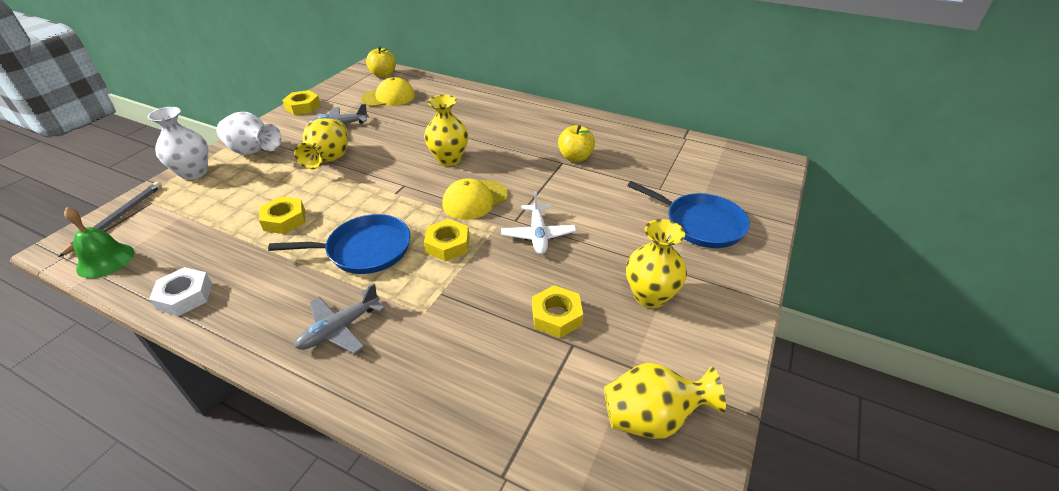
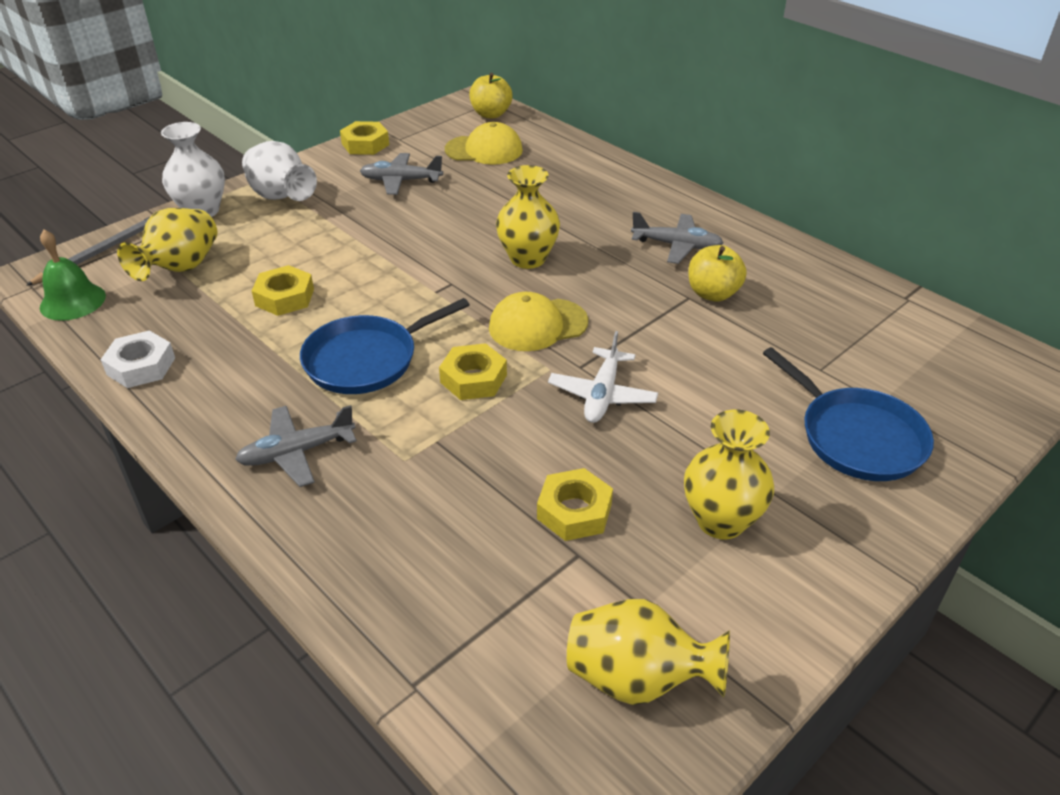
camera: 20 degrees right, 0 degrees up
(329, 159) = (370, 227): yellow vase -> yellow vase (181, 268)
(365, 250) = (366, 360): blue pan -> blue pan turned 135 degrees clockwise
(539, 133) = (676, 246): none -> grey plane

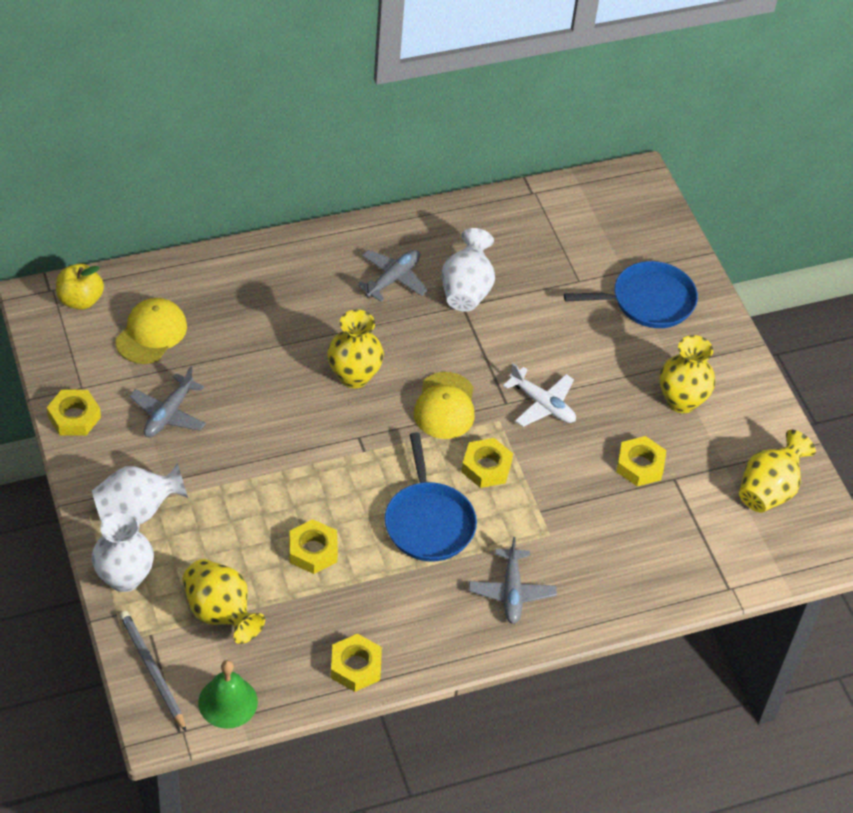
camera: 70 degrees left, 10 degrees up
(141, 366) = (355, 666): white nut -> yellow nut
(713, 293) = (466, 290): yellow apple -> white vase

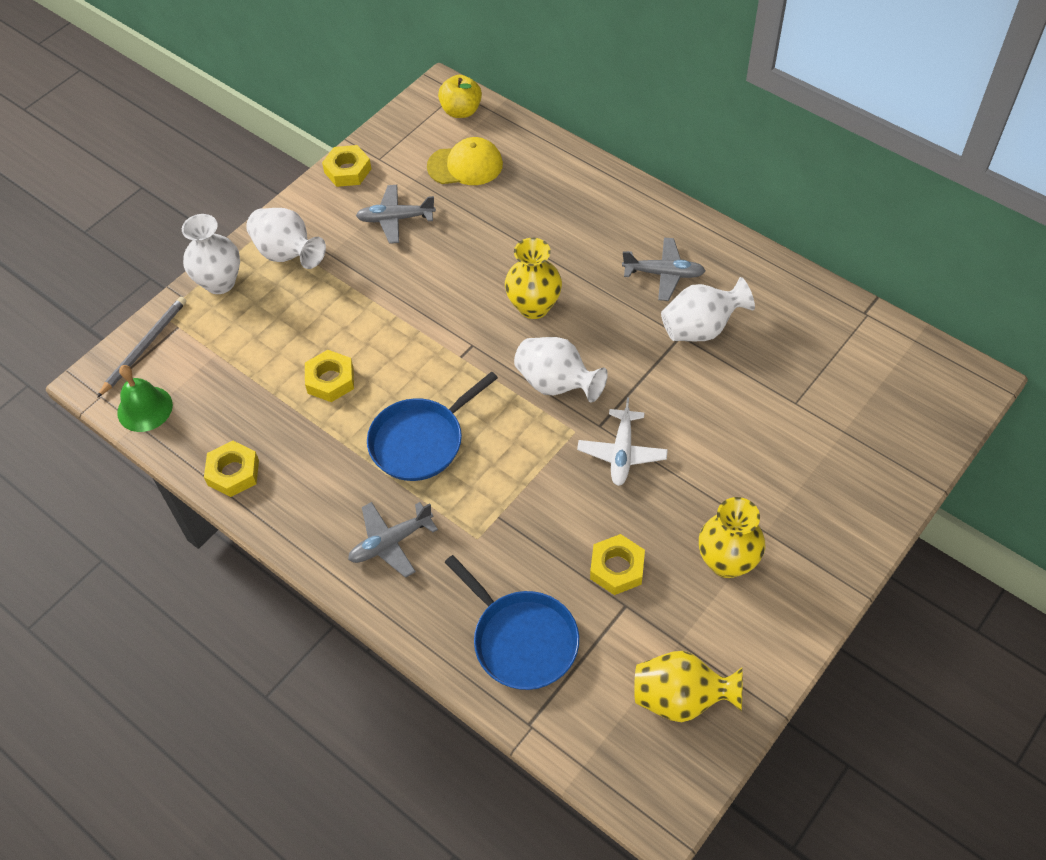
camera: 65 degrees right, 5 degrees up
(220, 613) = (226, 357): yellow vase -> none
(445, 406) = (556, 384): yellow cap -> white vase
(486, 467) = (514, 450): yellow nut -> none
(648, 301) = (826, 469): blue pan -> blue pan (522, 640)

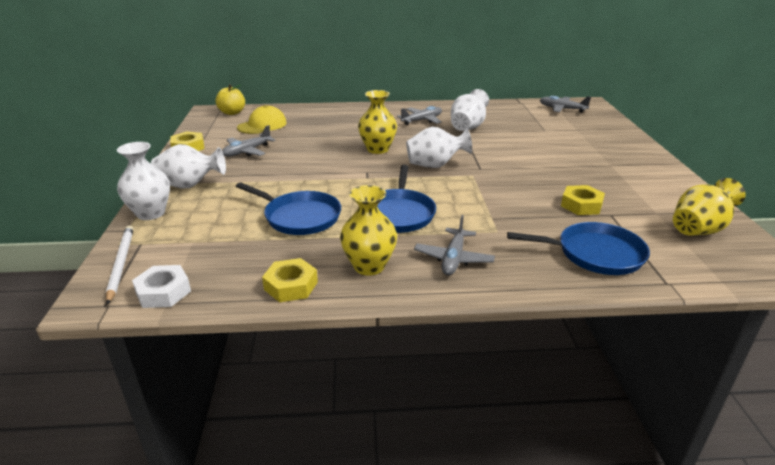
camera: 45 degrees left, 25 degrees down
(145, 347) = (121, 264): grey pencil -> white pencil
(145, 408) = (163, 292): green bell -> white nut
(330, 380) = (299, 217): yellow nut -> blue pan
(622, 453) = (507, 171): white plane -> none
(727, 562) = (617, 180): yellow vase -> yellow vase (369, 266)
(902, 370) = (562, 109): none -> grey plane

